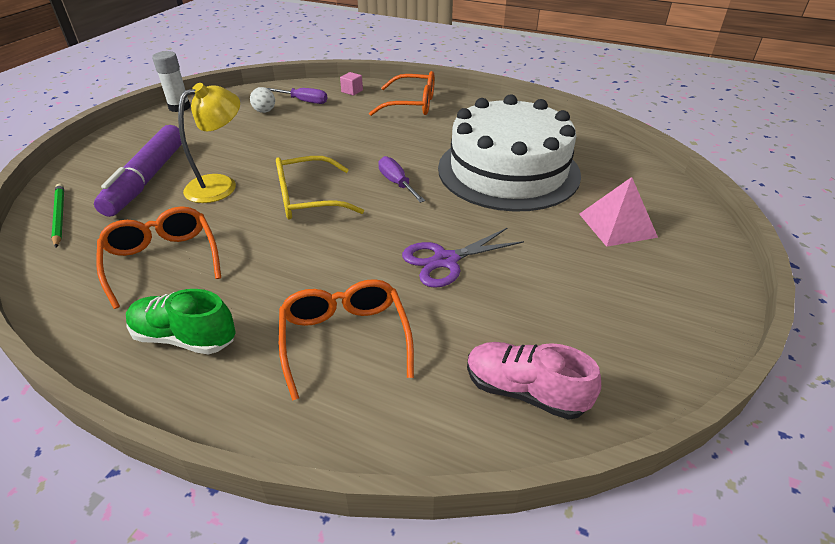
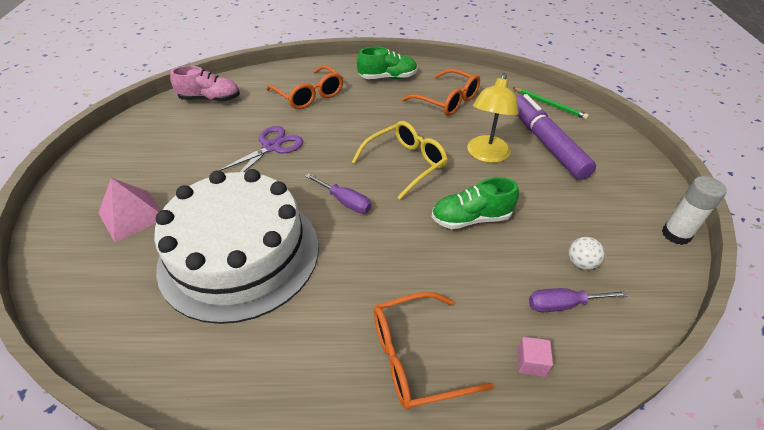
camera: 155 degrees right, 5 degrees up
(303, 147) = (471, 218): none -> green shoe

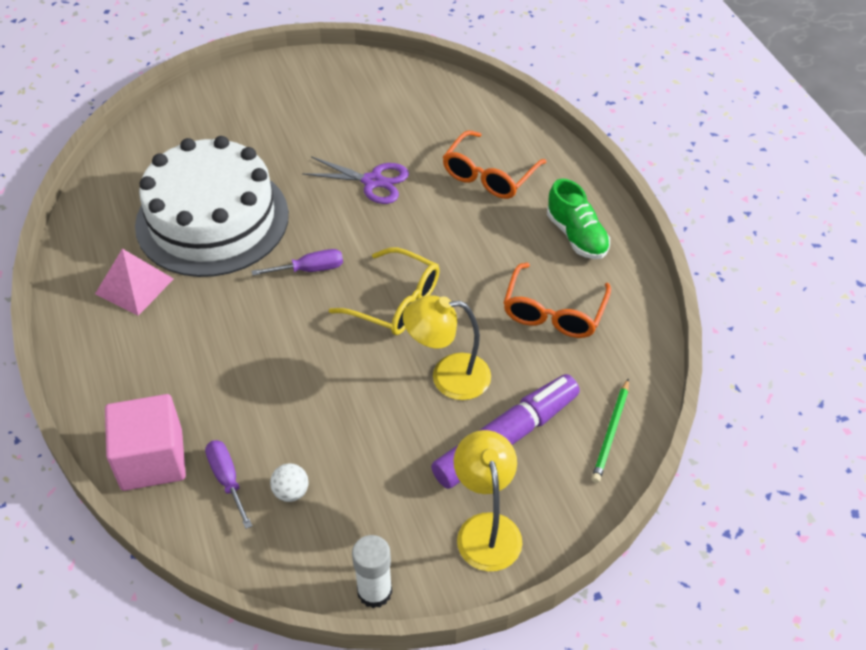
camera: 70 degrees right, 5 degrees up
(132, 215) = (233, 130): pink pyramid -> pink pyramid (134, 286)
(210, 99) = (434, 98): pink shoe -> none
(345, 201) = (310, 269): purple screwdriver -> purple screwdriver turned 120 degrees counterclockwise
(415, 358) = (136, 374): orange glasses -> none
(471, 218) = (325, 382): green shoe -> none
(531, 363) = (152, 459): pink cube -> pink cube, size x2.48
(620, 169) = (486, 528): none -> yellow lamp

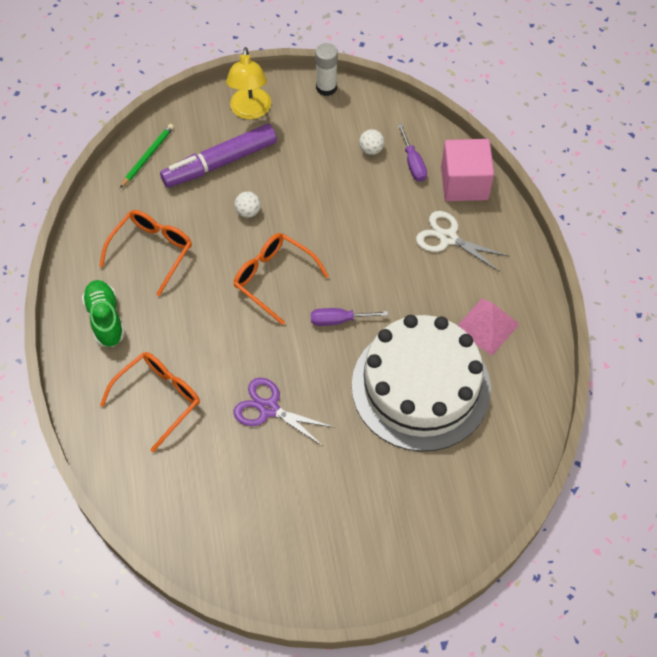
camera: 170 degrees left, 10 degrees up
(178, 381) = (448, 238): none -> white scissors
(396, 302) = (273, 278): yellow glasses -> orange glasses
(448, 376) = (248, 212): yellow lamp -> white ball

